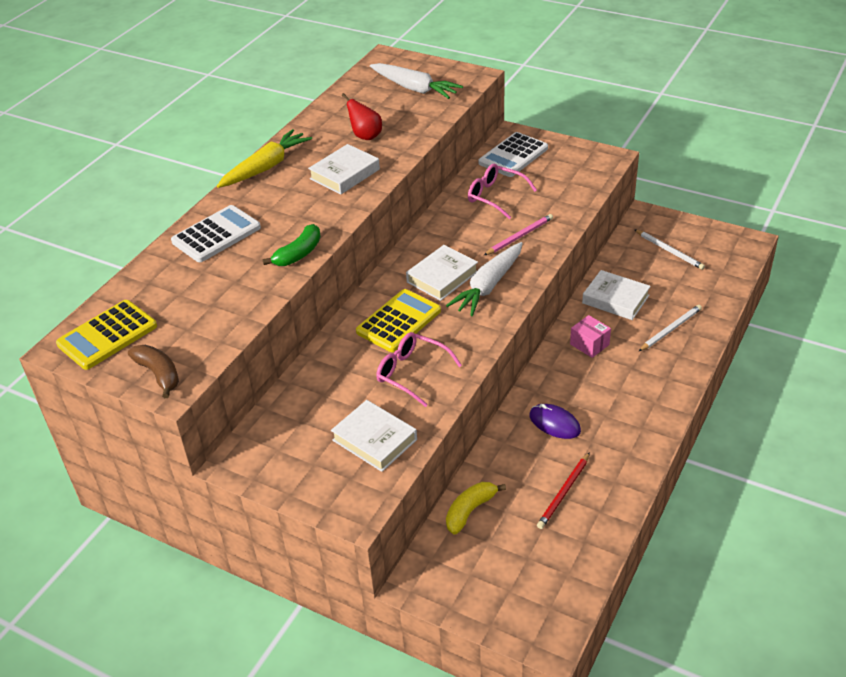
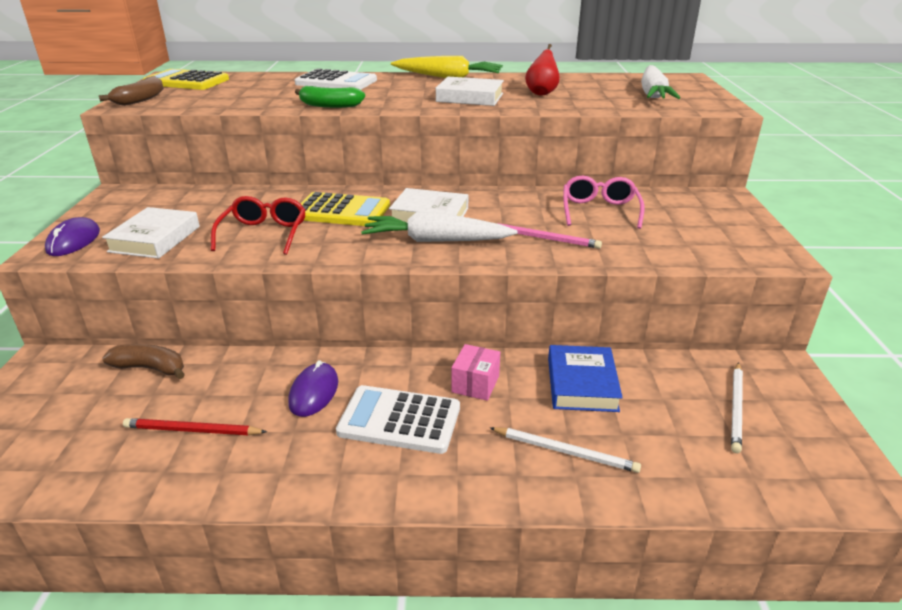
camera: 60 degrees right, 10 degrees down
(340, 494) = (74, 241): none -> purple mouse
(411, 373) = (264, 234): pink glasses -> red glasses
(470, 511) = (151, 368): yellow banana -> brown banana
(513, 156) = (687, 204): white calculator -> white calculator (399, 420)
(615, 299) = (582, 384): white book -> blue book

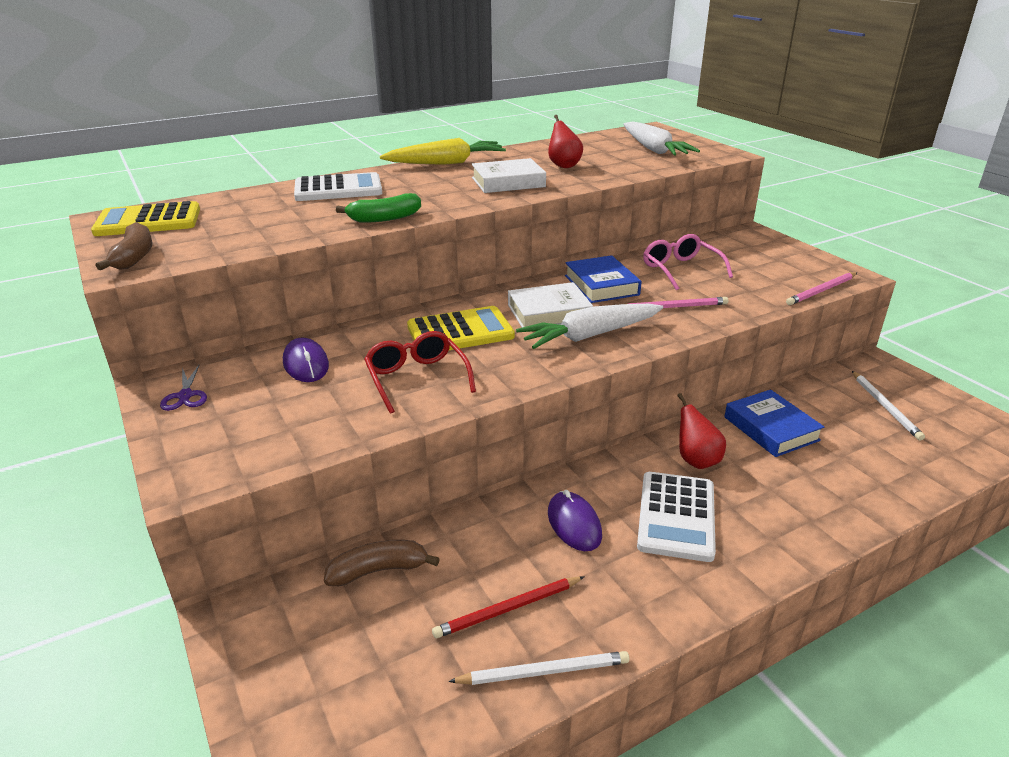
camera: 30 degrees left, 0 degrees up
(74, 241) = (200, 456): purple mouse -> purple mouse (306, 364)
(119, 204) = (185, 396): none -> purple scissors
(155, 239) = (301, 421): white book -> none
(399, 420) = (676, 516): white calculator -> white calculator turned 60 degrees counterclockwise
(475, 384) = (696, 460): pink box -> red pear
(506, 206) = (601, 285): none -> blue book
(565, 451) = (822, 487): white pencil -> white pencil (544, 671)
(722, 263) = (821, 291): none -> pink pencil

